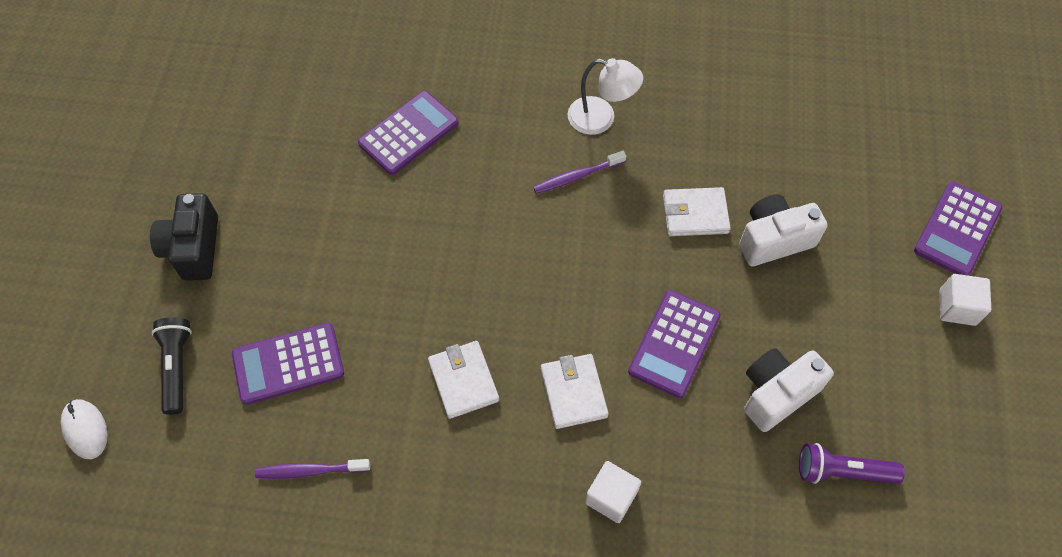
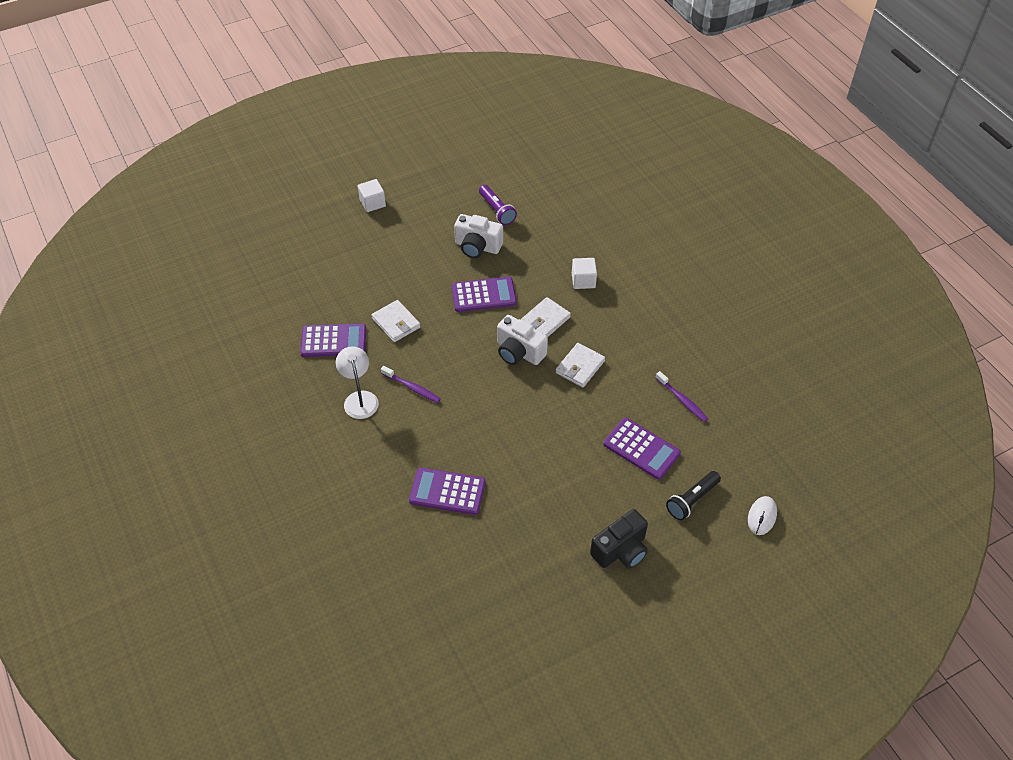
camera: 125 degrees left, 10 degrees down
(774, 240) = (386, 284): white camera -> white camera (519, 352)
(957, 230) = (322, 218): purple calculator -> purple calculator (333, 341)

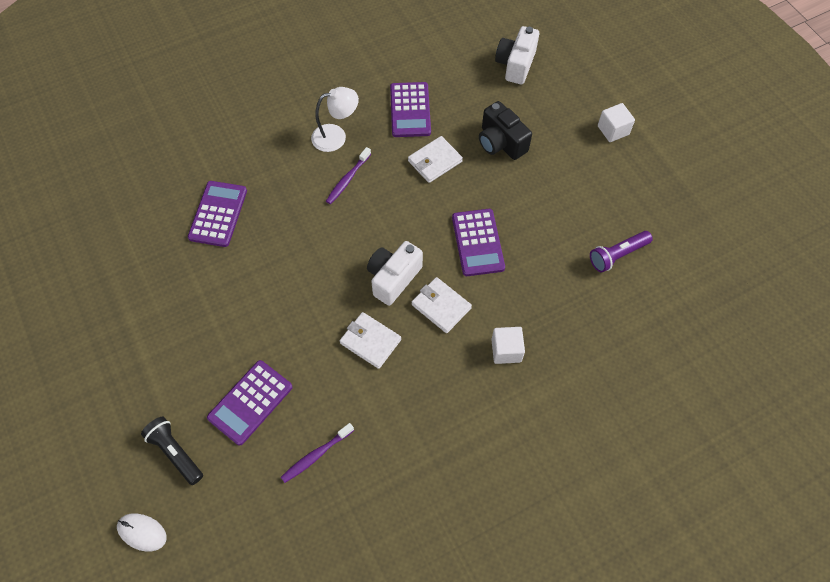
camera: 90 degrees right, 10 degrees up
(477, 247) = (554, 235): white camera -> white camera (515, 64)
(620, 550) = (125, 372): black camera -> black camera (501, 143)

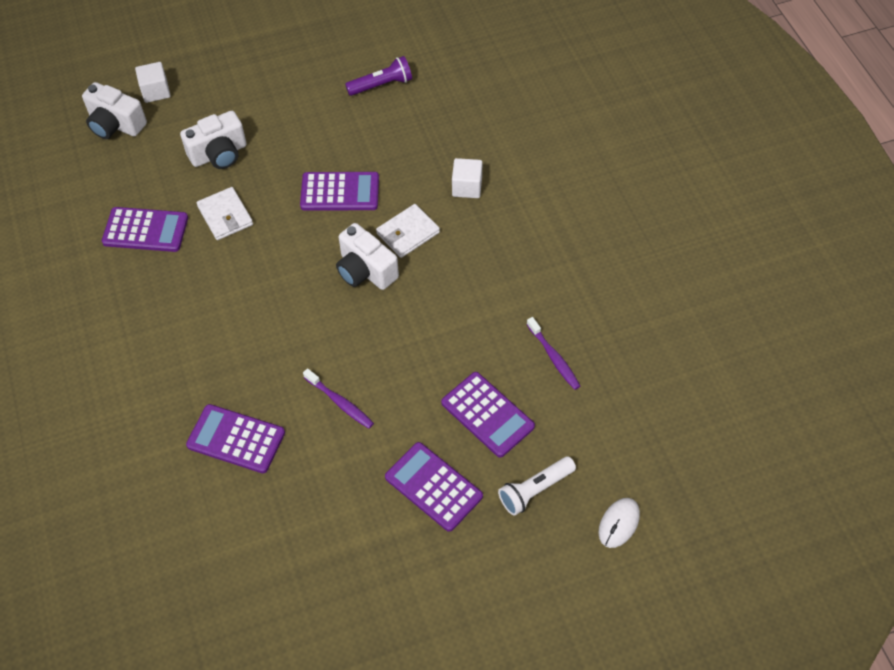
camera: 80 degrees left, 5 degrees down
(175, 453) = (535, 490): black flashlight -> white flashlight
(178, 367) = (433, 487): none -> purple calculator
(336, 136) = (159, 307): white lamp -> none
(348, 179) = (225, 301): purple toothbrush -> purple toothbrush (340, 402)
(370, 341) = (436, 298): white wallet -> none
(501, 143) = (219, 154): black camera -> white camera
(613, 130) = (233, 60): white cube -> white cube (156, 91)
(617, 255) = (381, 85): purple flashlight -> purple flashlight turned 90 degrees counterclockwise

